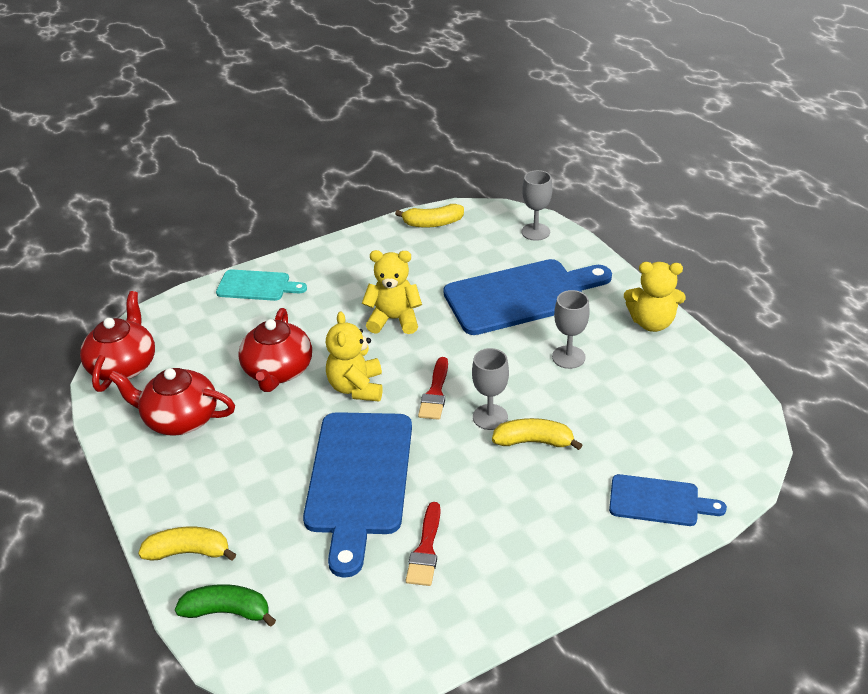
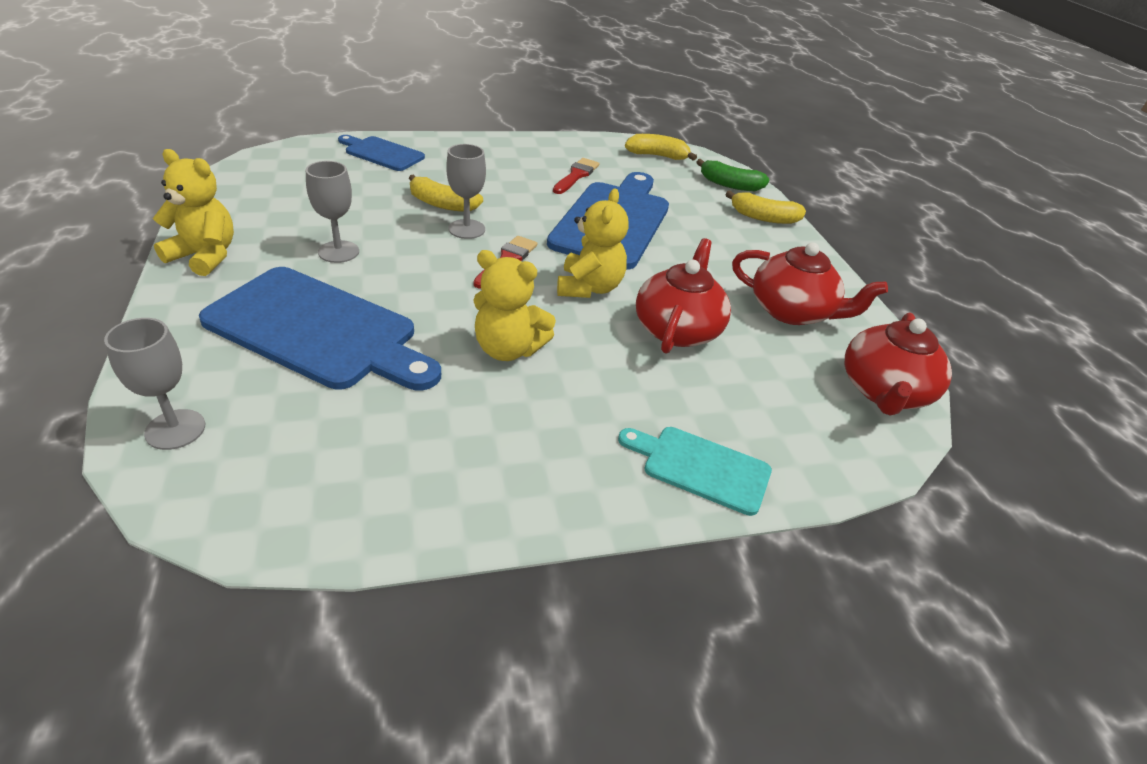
camera: 170 degrees left, 0 degrees up
(433, 223) = (331, 513): yellow banana -> yellow banana (657, 156)
(521, 296) = (318, 330): blue cutting board -> blue cutting board turned 150 degrees counterclockwise

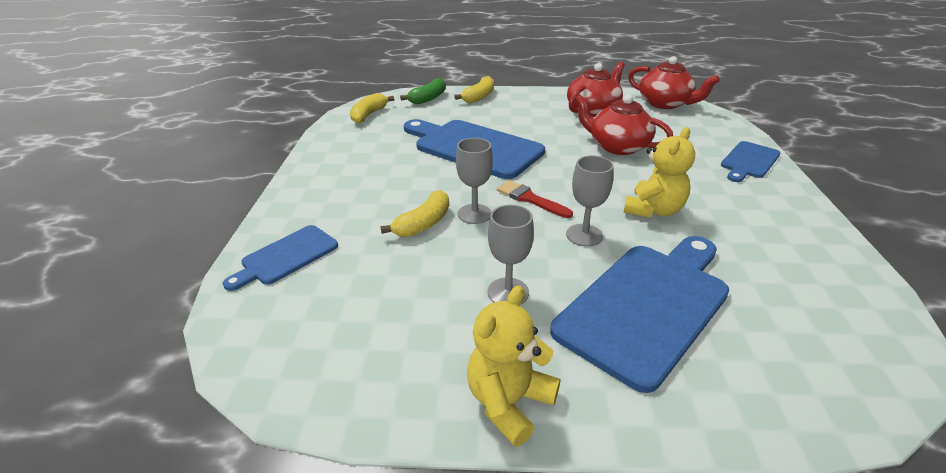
camera: 70 degrees left, 5 degrees down
(175, 429) = (817, 395): grey goblet -> grey goblet (584, 235)
(576, 175) = (390, 152): red brush -> none
(589, 288) = (570, 169): yellow teddy bear -> none
(701, 468) = (749, 161): turquoise cutting board -> blue cutting board

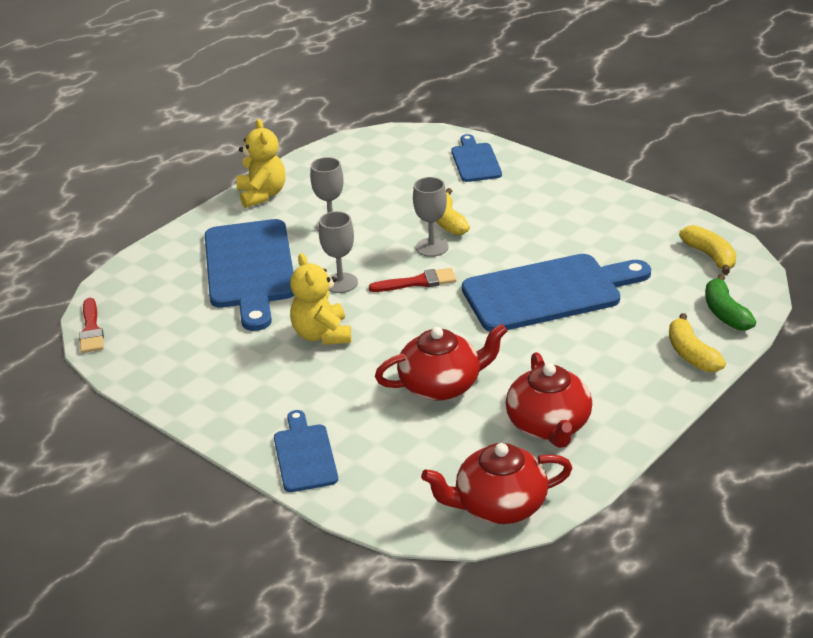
camera: 130 degrees right, 0 degrees up
(904, 362) = (91, 329): none -> red brush

